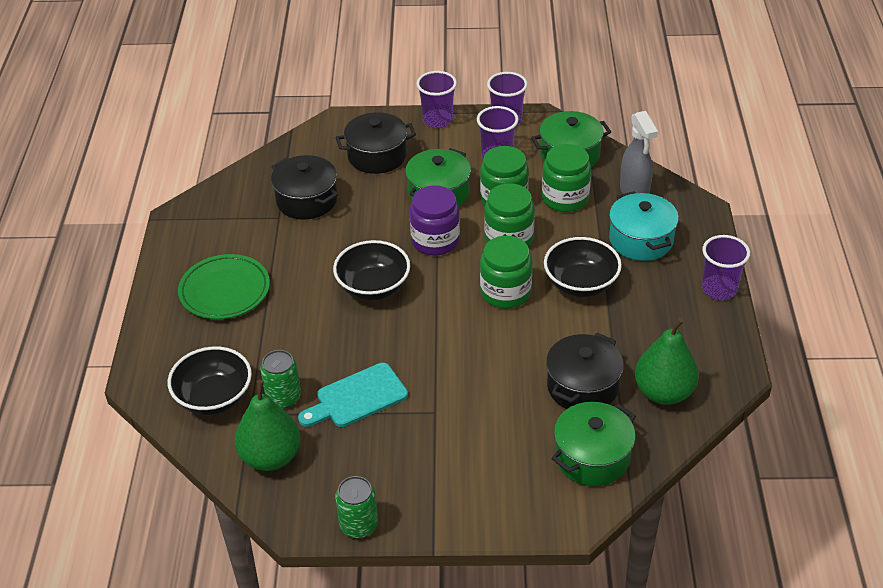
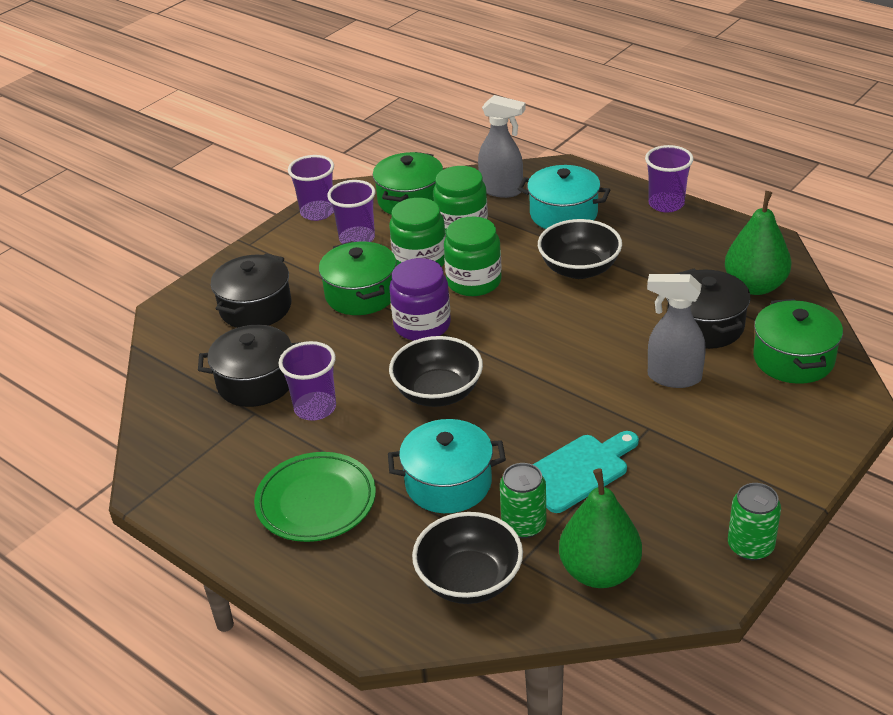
camera: 50 degrees left, 5 degrees down
(291, 341) = (448, 483): none -> turquoise pot
(357, 397) = (577, 471): turquoise cutting board -> turquoise cutting board turned 135 degrees counterclockwise
(437, 120) = (258, 249): purple cup -> purple cup (315, 408)
(503, 398) = (673, 377): none -> grey spray bottle
(505, 292) = (540, 315): green jar -> none

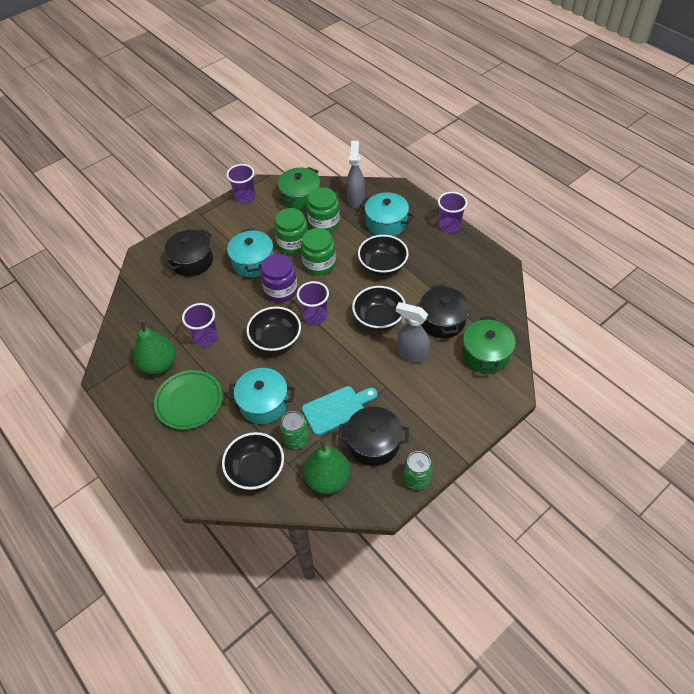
camera: 10 degrees right, 15 degrees up
(256, 382) = (178, 314): black pot -> black pot (373, 443)
(357, 239) = (262, 221): purple cup -> purple cup (315, 316)
(361, 294) = (253, 262): green pot -> turquoise pot
(502, 190) = (355, 199): grey spray bottle -> grey spray bottle turned 120 degrees counterclockwise
(600, 338) = (378, 318): none -> black bowl
(755, 286) = (481, 297): green pear -> green pear (159, 364)

